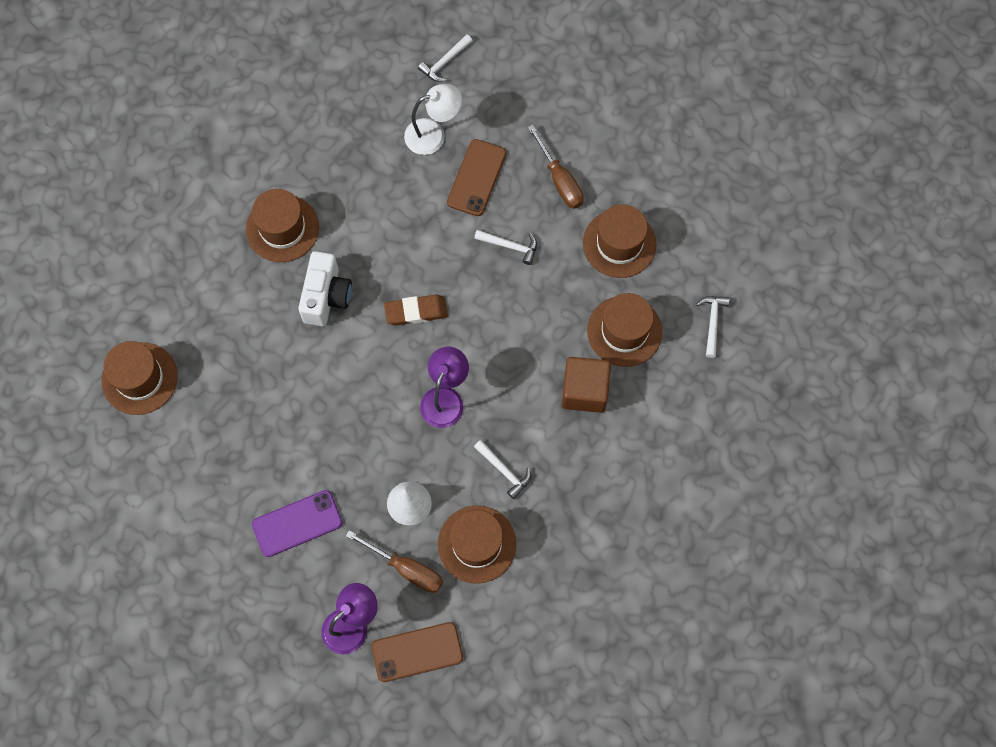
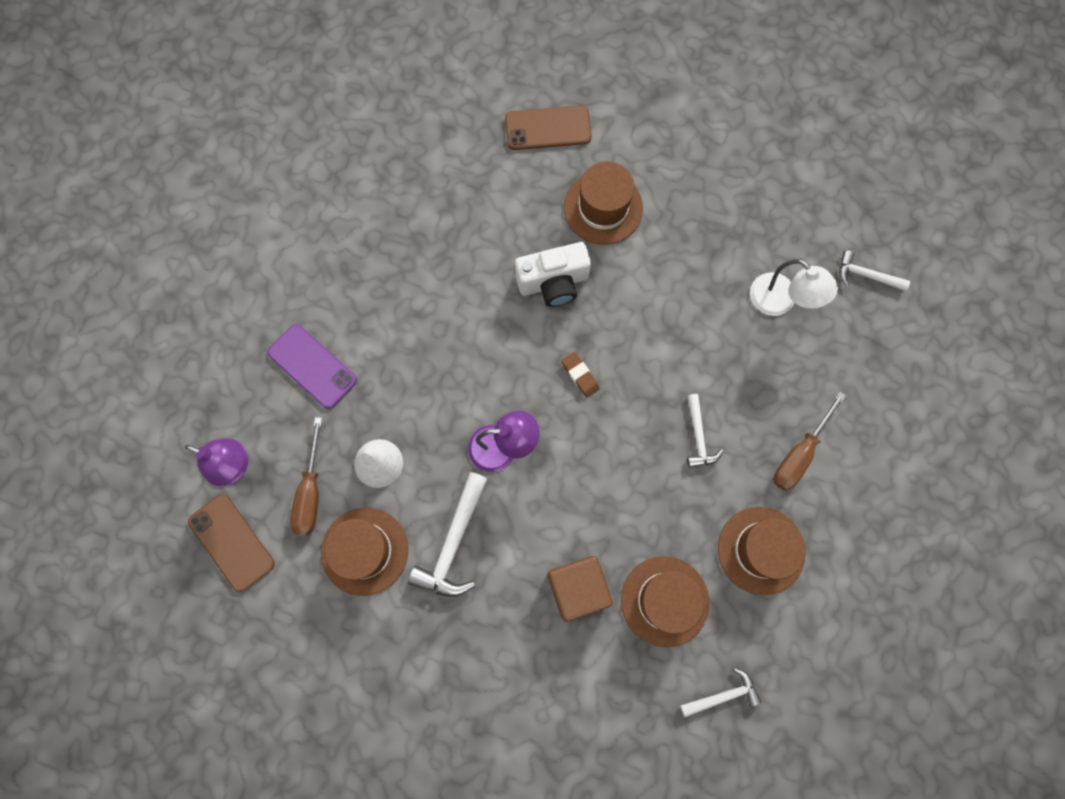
camera: 65 degrees right, 5 degrees up
(139, 378) = (391, 156): brown hat -> none
(416, 312) = (580, 375): brown eraser -> brown eraser, size x0.66
(477, 178) = (755, 367): brown phone -> brown phone (548, 128)
(504, 471) = (453, 543): white hammer -> white hammer, size x1.67

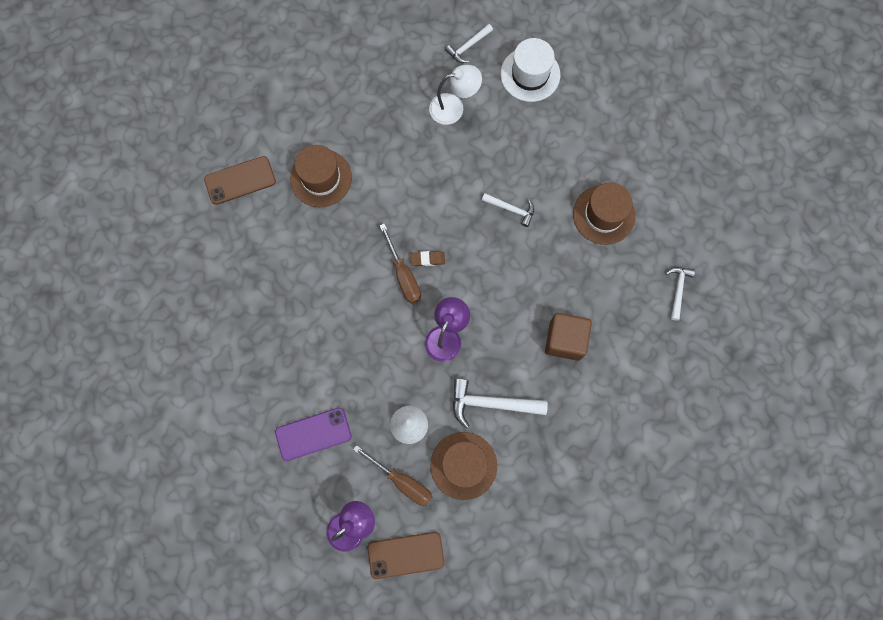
camera: 60 degrees left, 0 degrees up
(453, 543) = (491, 403): white hammer -> white hammer turned 135 degrees clockwise
(548, 128) = (240, 180): brown phone -> brown phone turned 45 degrees clockwise
(553, 282) = (353, 240): white camera -> none
(664, 601) = (602, 291): brown hat -> none
(799, 453) = (557, 155): brown screwdriver -> brown screwdriver (403, 275)
(880, 365) = (530, 74): none -> white hat

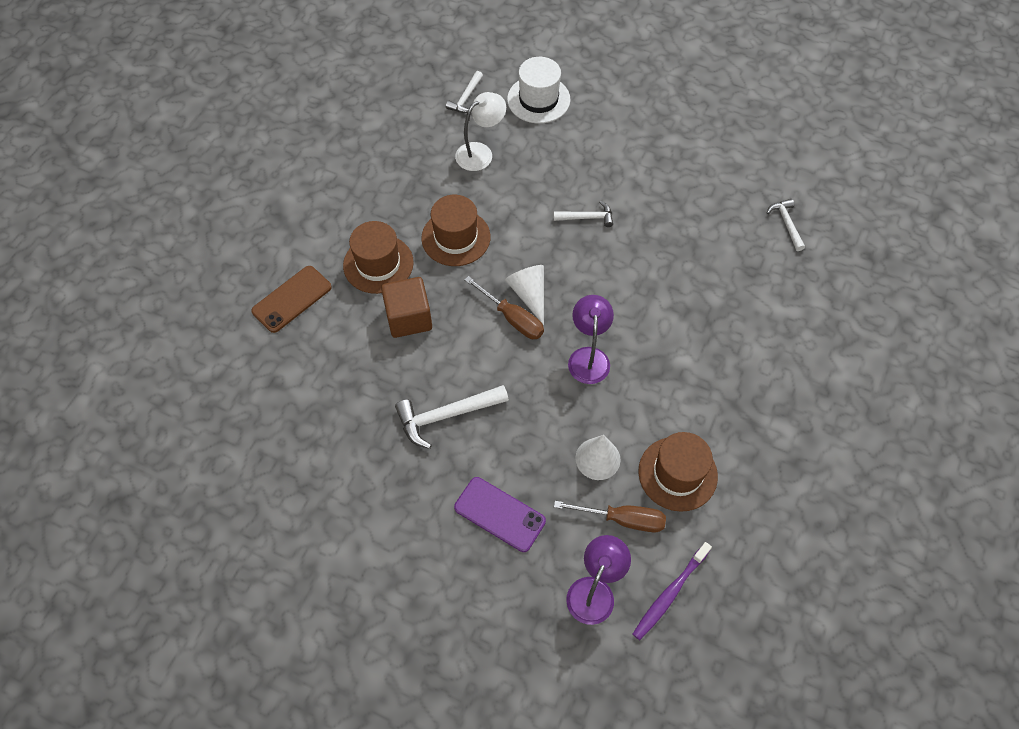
camera: 25 degrees left, 15 degrees down
(313, 434) = (500, 514): purple phone -> purple phone turned 75 degrees clockwise
(406, 555) = (669, 594): brown phone -> purple toothbrush
(427, 259) = (529, 294): brown eraser -> white cone
(491, 403) = (671, 401): white hammer -> white hammer (446, 415)
(565, 340) = (708, 311): brown cube -> brown cube (409, 318)
(603, 215) = (678, 188): brown hat -> brown hat (456, 237)

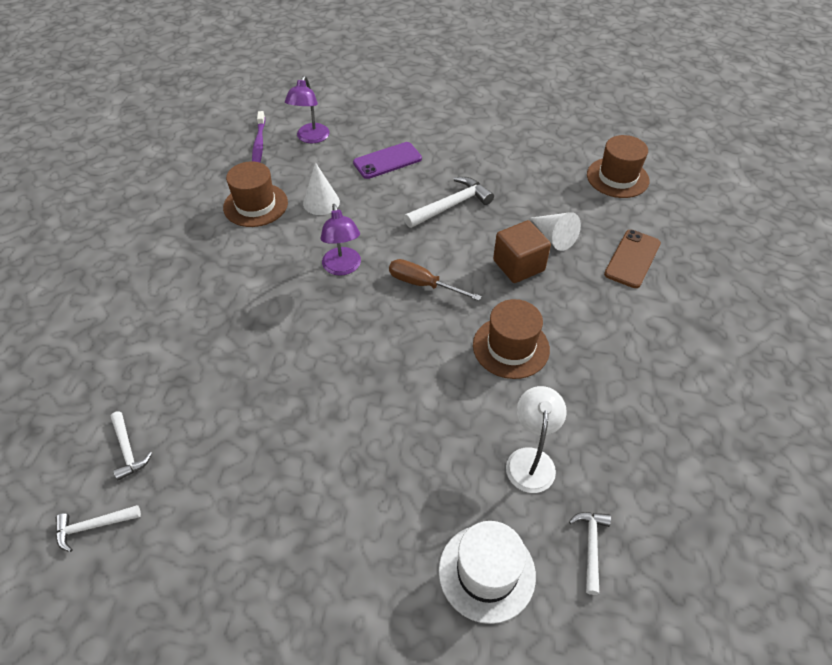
camera: 165 degrees right, 10 degrees down
(378, 264) = (574, 304): brown hat -> brown hat (617, 178)
(480, 152) = (530, 459): white lamp -> white lamp turned 150 degrees clockwise
(500, 514) = (387, 161): purple phone -> purple phone turned 45 degrees counterclockwise
(529, 294) = (414, 308): white cone -> white cone (554, 237)
(587, 217) = (374, 402): white hammer -> white hammer (93, 526)
(622, 519) = (296, 173): brown screwdriver -> none
(669, 594) = (259, 145): purple toothbrush -> purple toothbrush turned 150 degrees clockwise

